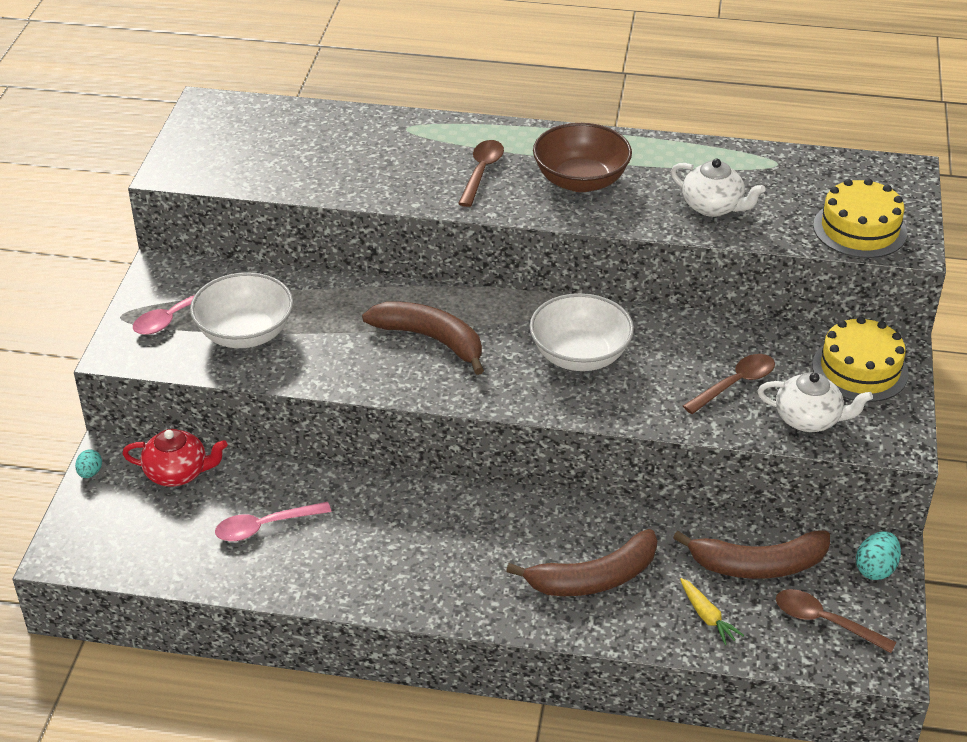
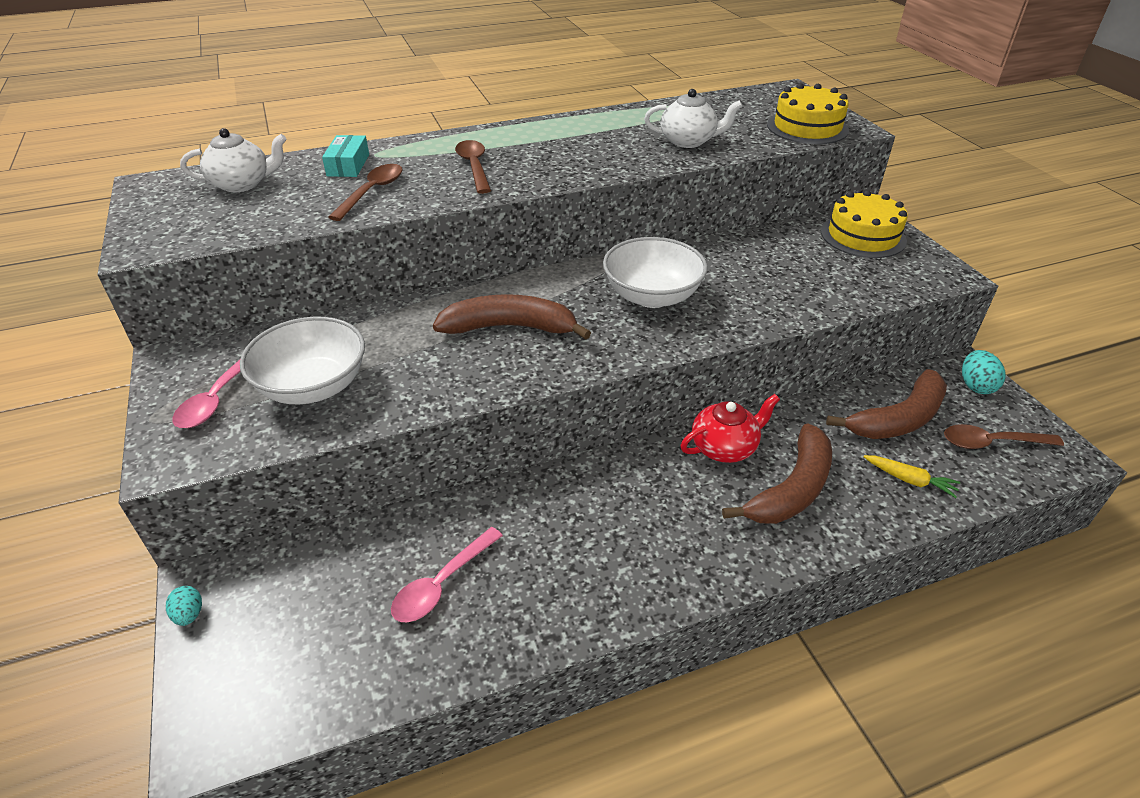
camera: 30 degrees left, 0 degrees up
(178, 473) = (301, 568): red teapot -> red teapot (724, 447)
(375, 134) = (348, 165): none -> turquoise box
(581, 180) = (566, 151): brown bowl -> none
(735, 384) = (792, 275): brown spoon -> brown spoon (372, 192)
(809, 419) = (872, 281): white teapot -> white teapot (242, 184)

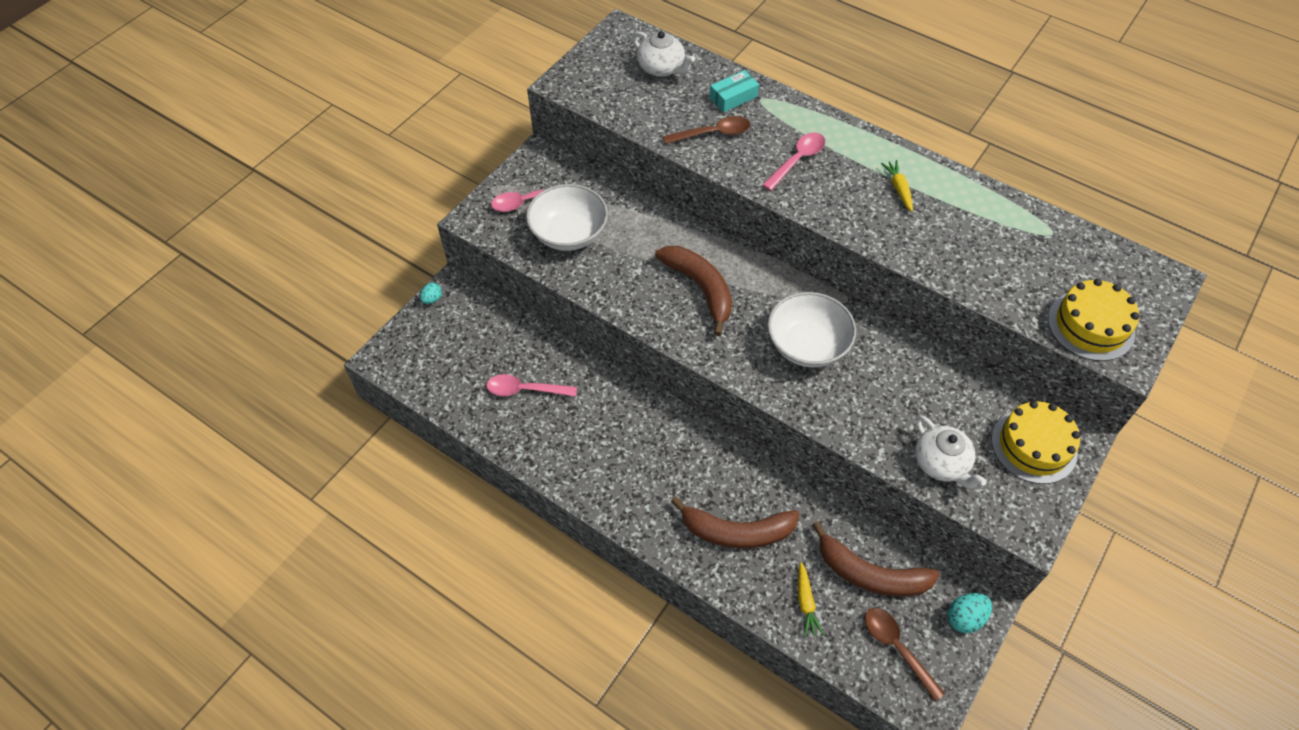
camera: 55 degrees right, 15 degrees up
(474, 167) = (797, 160): brown spoon -> pink spoon
(575, 139) = (898, 189): none -> yellow carrot
(688, 141) = (972, 258): white teapot -> white teapot (941, 463)
(724, 447) = (744, 474): red teapot -> none

